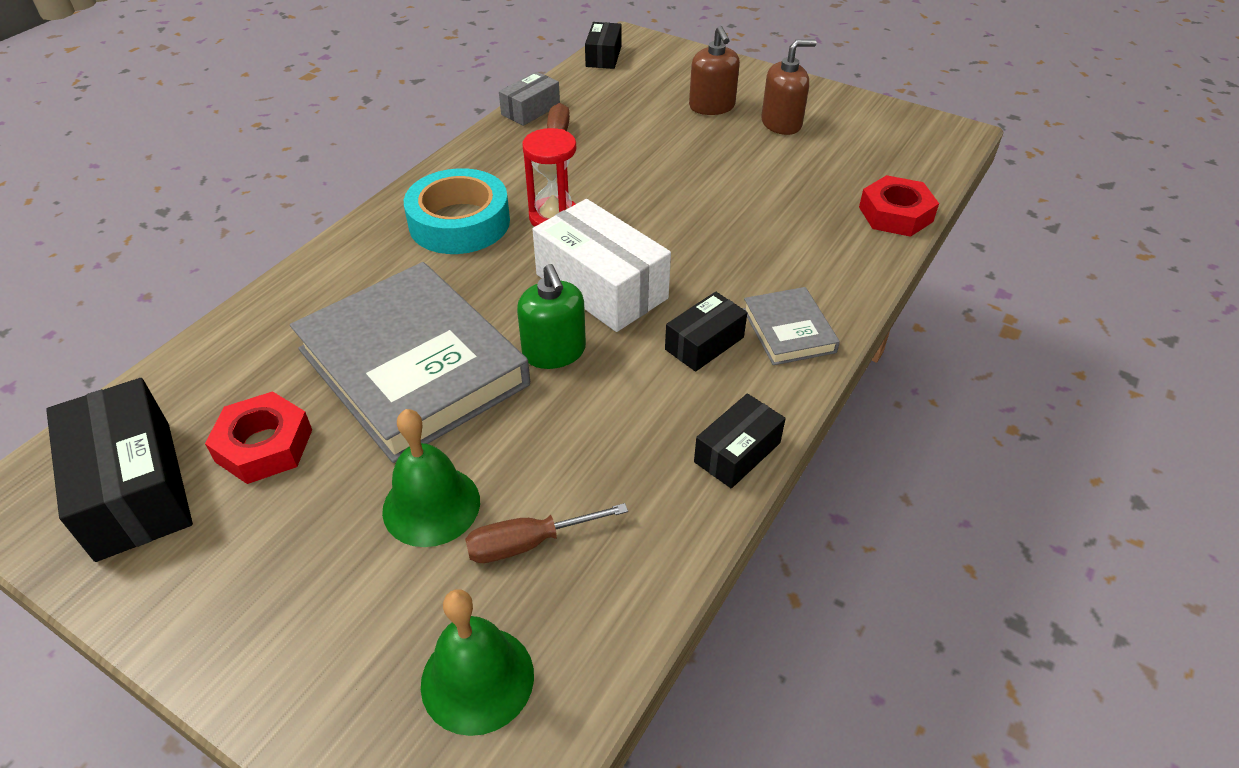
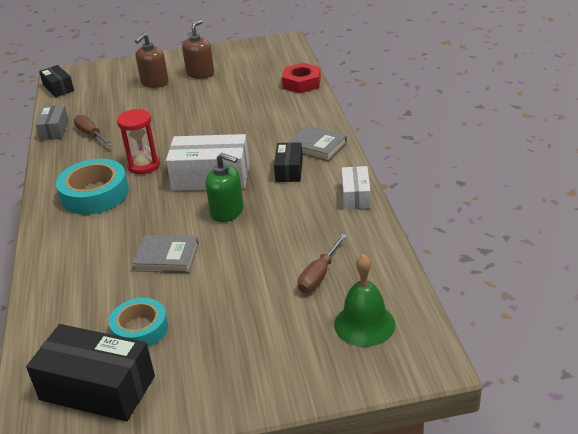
camera: 40 degrees left, 10 degrees down
(264, 445) = (140, 329): red nut -> turquoise tape
(412, 367) = (167, 257): grey book -> grey book, size x0.46
(431, 505) = (258, 293): green bell -> none
(712, 106) = (154, 83): brown soap dispenser -> brown soap dispenser turned 90 degrees clockwise
(737, 452) = (356, 196): black box -> white box

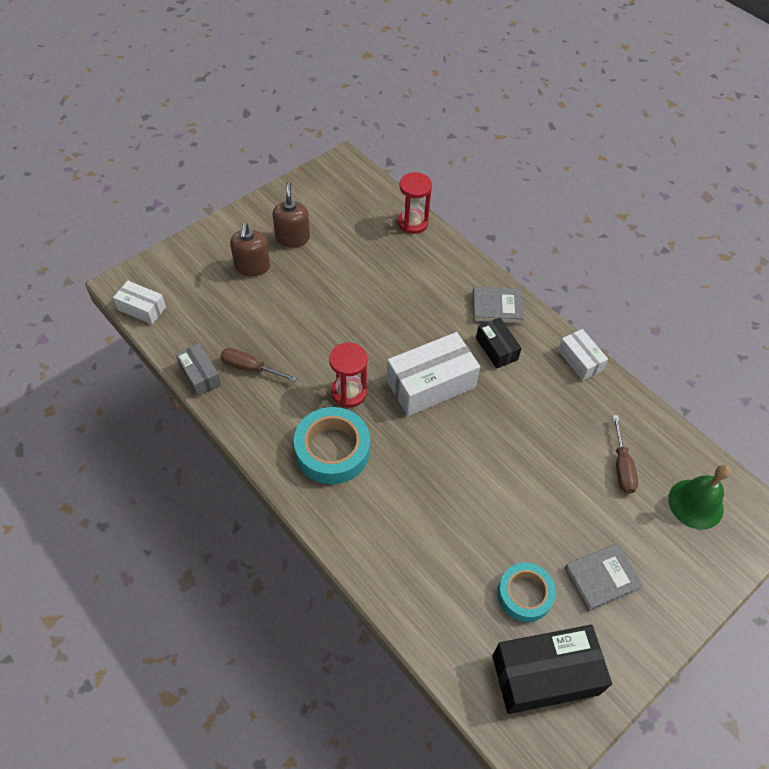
camera: 35 degrees left, 20 degrees up
(58, 88) = (142, 308): black box -> white box
(167, 257) = (476, 502): grey book -> grey book (602, 578)
(227, 211) = (483, 423): green soap dispenser -> none
(301, 83) = (412, 223): red nut -> red hourglass

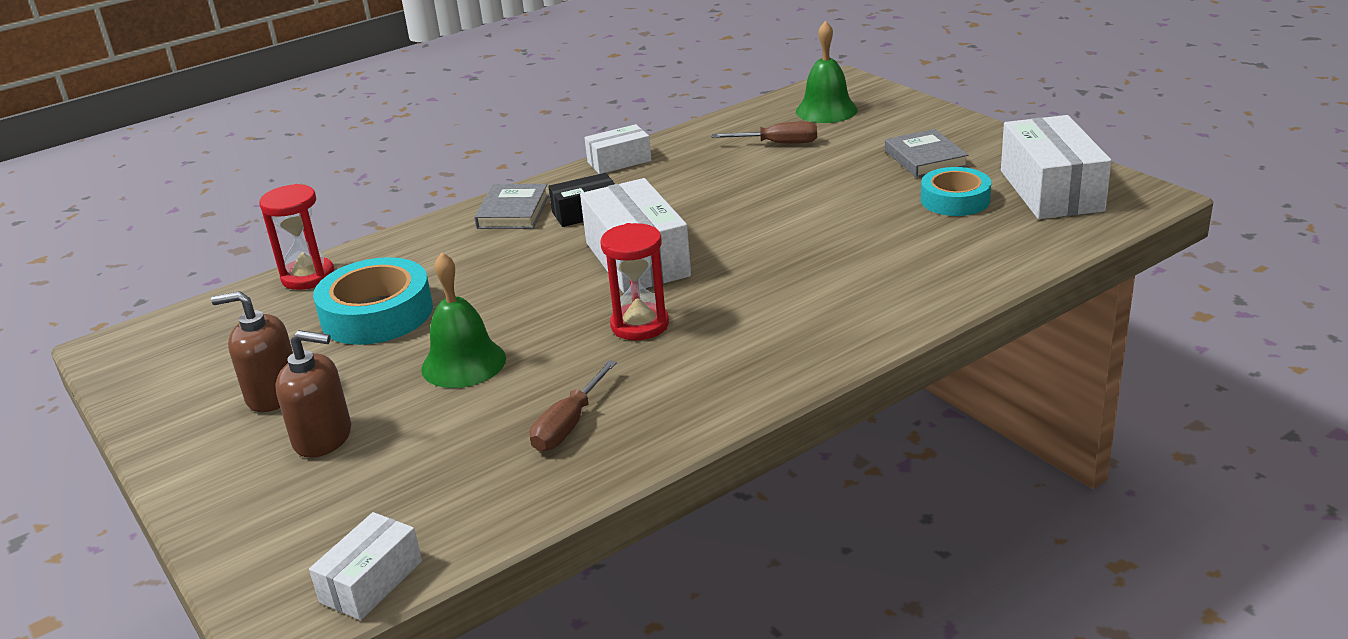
camera: 80 degrees left, 25 degrees down
(200, 375) = (572, 483): grey box -> none
(314, 312) = (463, 363): none -> green bell
(332, 450) = (746, 336): turquoise tape -> turquoise tape (377, 314)
(545, 675) = (1051, 190): black box -> white box

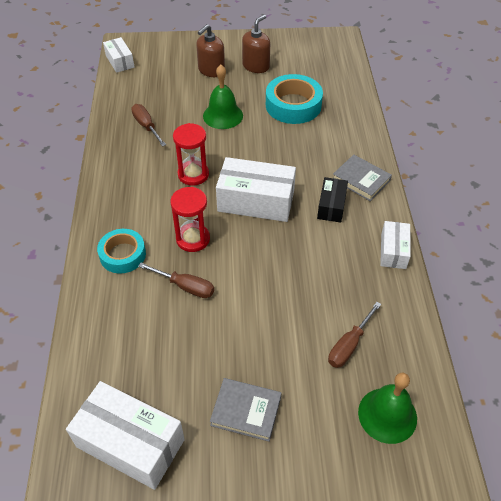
camera: 120 degrees right, 20 degrees up
(308, 277) = (353, 95): red hourglass -> red hourglass (193, 239)
(839, 243) = (186, 287): none -> brown screwdriver
(955, 200) = (175, 379): turquoise tape -> turquoise tape (122, 255)

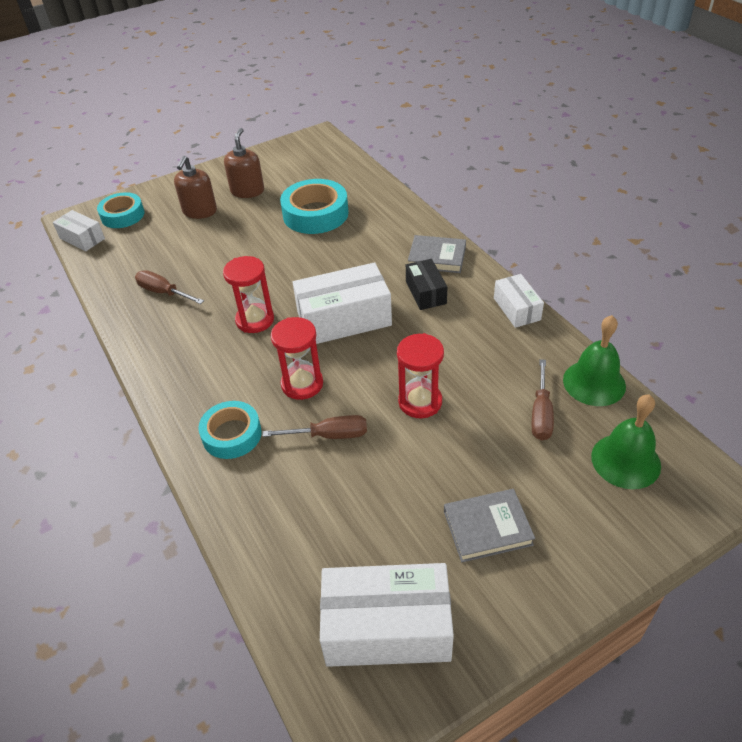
camera: 25 degrees left, 5 degrees down
(157, 53) = (123, 215): none -> turquoise tape
(223, 115) = (245, 250): green bell -> green bell (594, 382)
(265, 292) = (420, 402): none -> red hourglass

